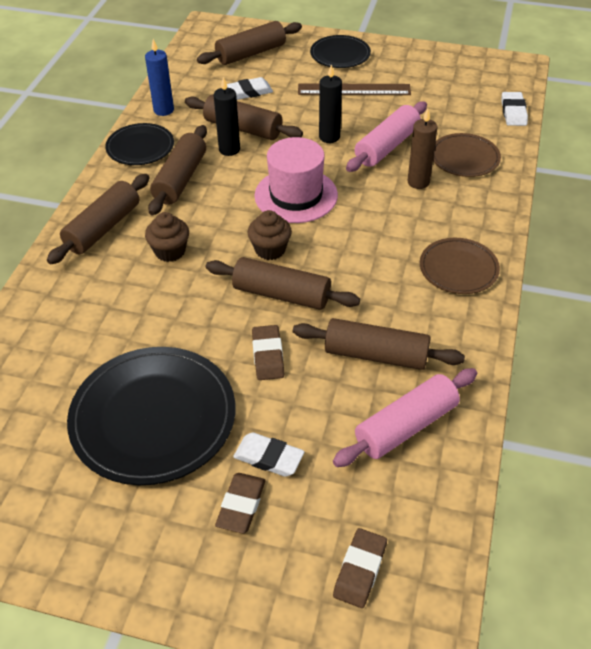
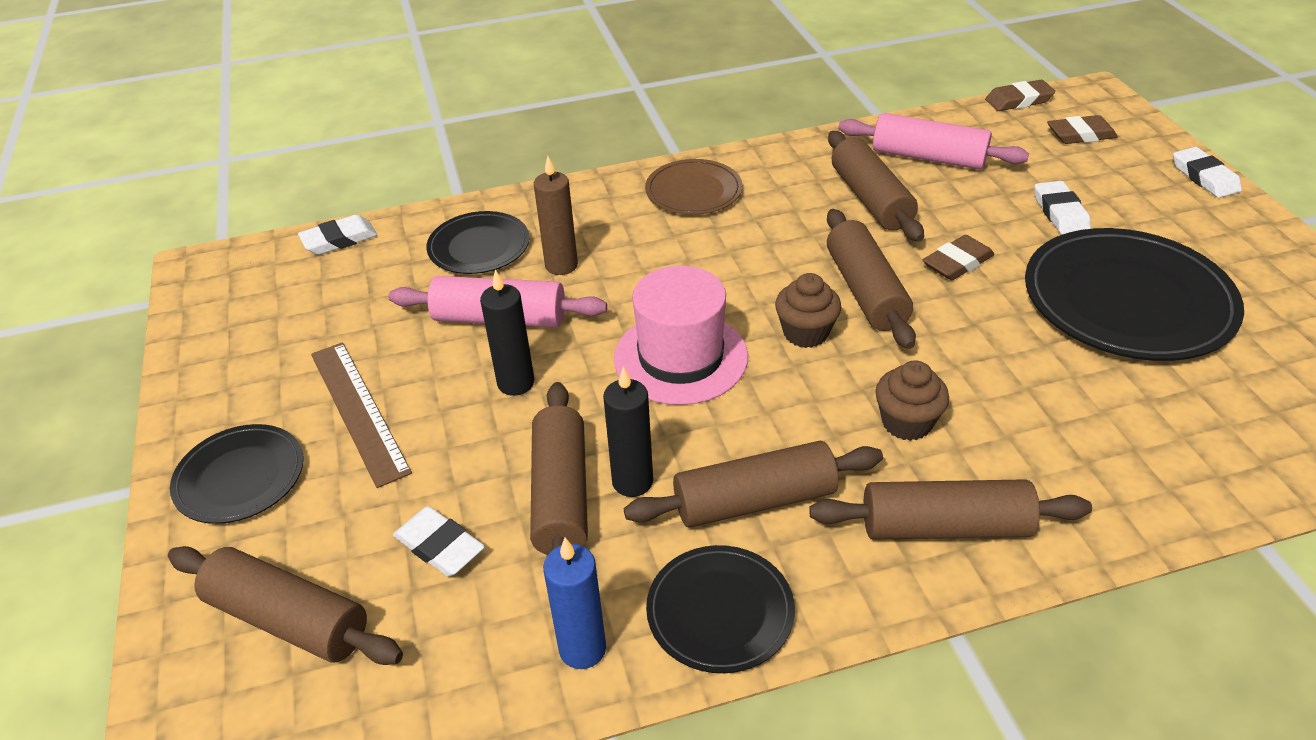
camera: 120 degrees left, 5 degrees down
(224, 611) = (1204, 177): none -> white eraser
(241, 505) = (1121, 207): brown eraser -> brown eraser (1018, 100)
(464, 158) = (479, 246): brown plate -> black plate

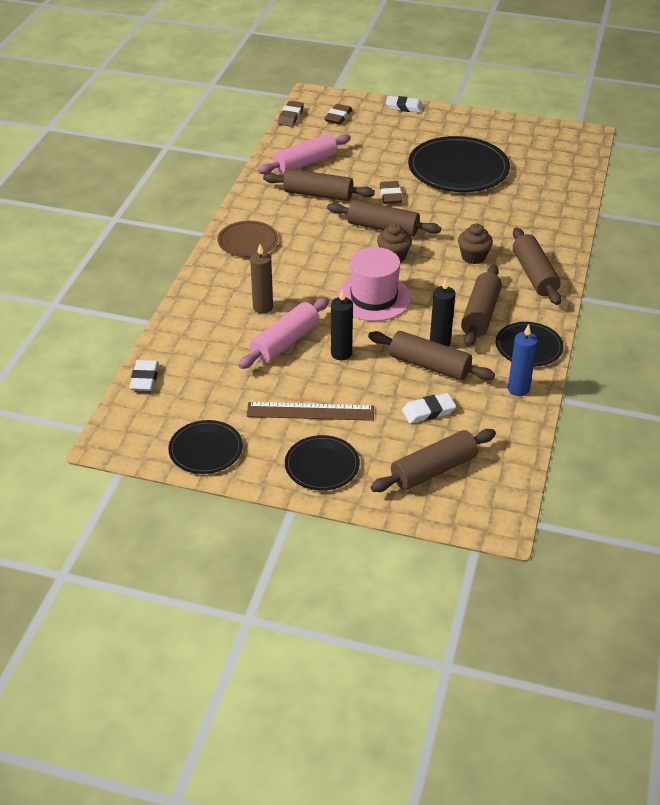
camera: 60 degrees left, 0 degrees up
(479, 246) = (213, 329): black plate -> black plate (206, 449)
(945, 527) = (534, 275): brown rolling pin -> brown rolling pin turned 45 degrees counterclockwise
(1060, 212) = (386, 153): white eraser -> none

